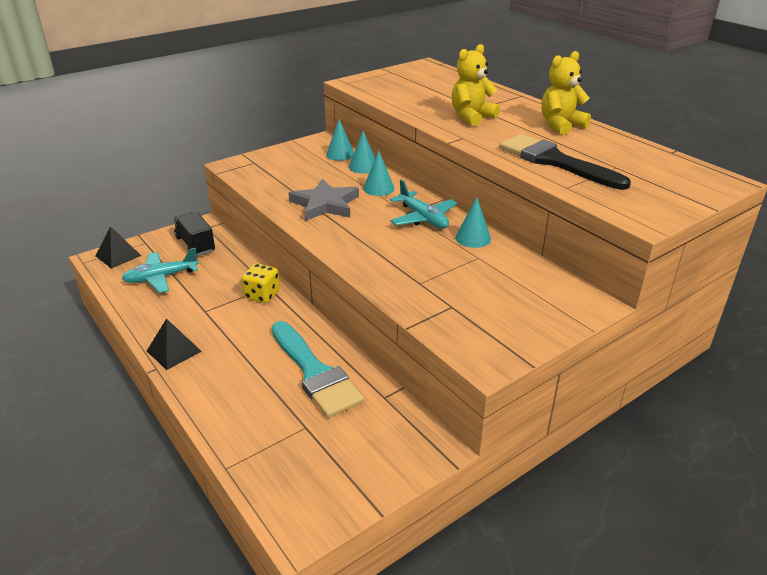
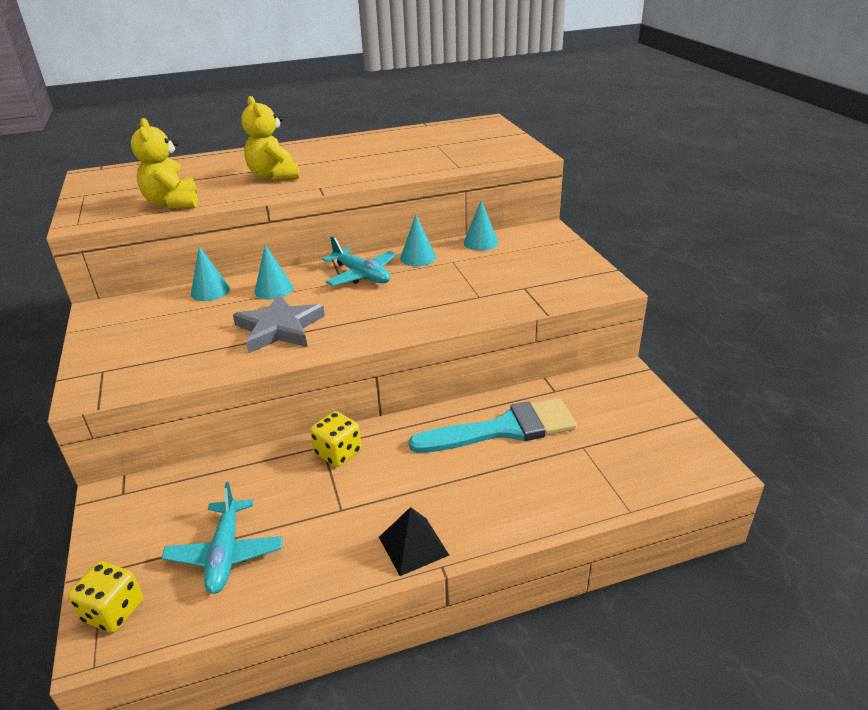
camera: 70 degrees left, 0 degrees up
(118, 255) = (113, 611): black pyramid -> yellow dice
(195, 244) = (162, 509): black truck -> none
(340, 154) = (158, 302): turquoise cone -> turquoise cone (480, 242)
(423, 218) = (361, 275): turquoise plane -> turquoise plane turned 60 degrees clockwise
(554, 161) = (407, 162): black brush -> none
(560, 125) = (336, 147): yellow teddy bear -> yellow teddy bear (173, 203)

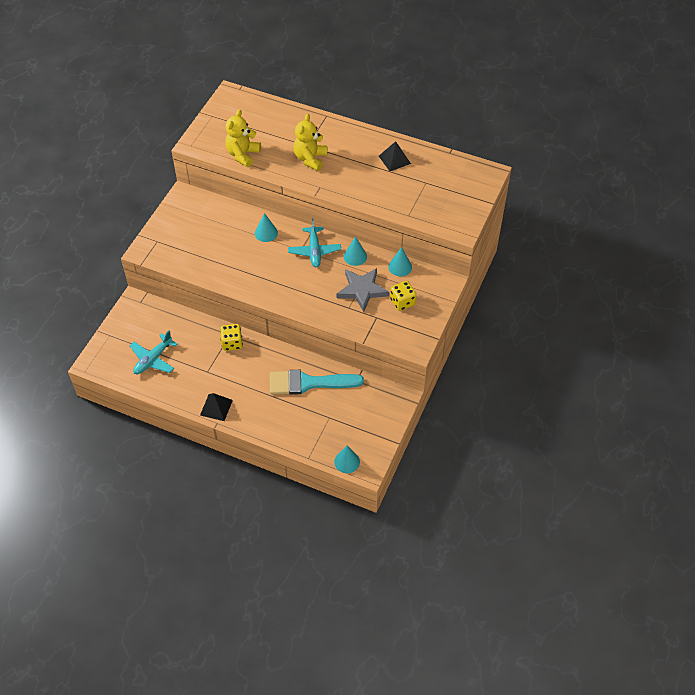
camera: 40 degrees right, 20 degrees up
(113, 611) = (103, 355): yellow dice -> yellow dice (402, 302)
(210, 291) = (238, 213): turquoise cone -> turquoise cone (347, 461)
(279, 328) = (243, 264): grey star -> grey star (362, 290)
(376, 145) = (394, 159): none -> black pyramid
(503, 429) = (309, 383): turquoise brush -> turquoise brush turned 150 degrees clockwise

